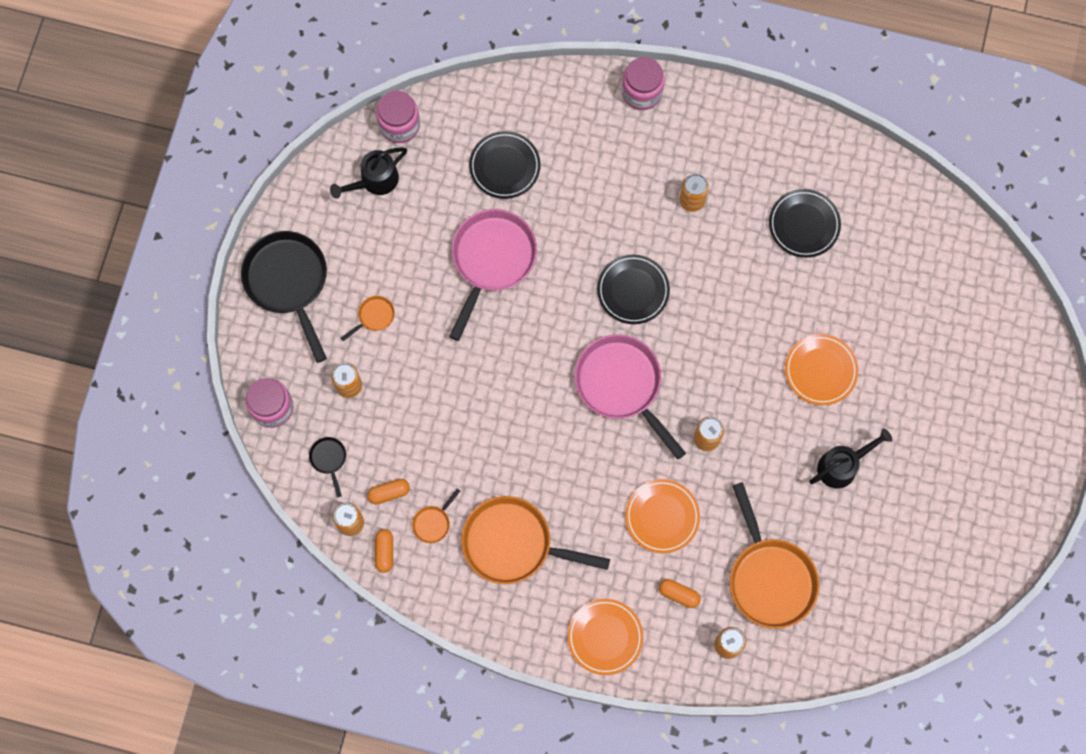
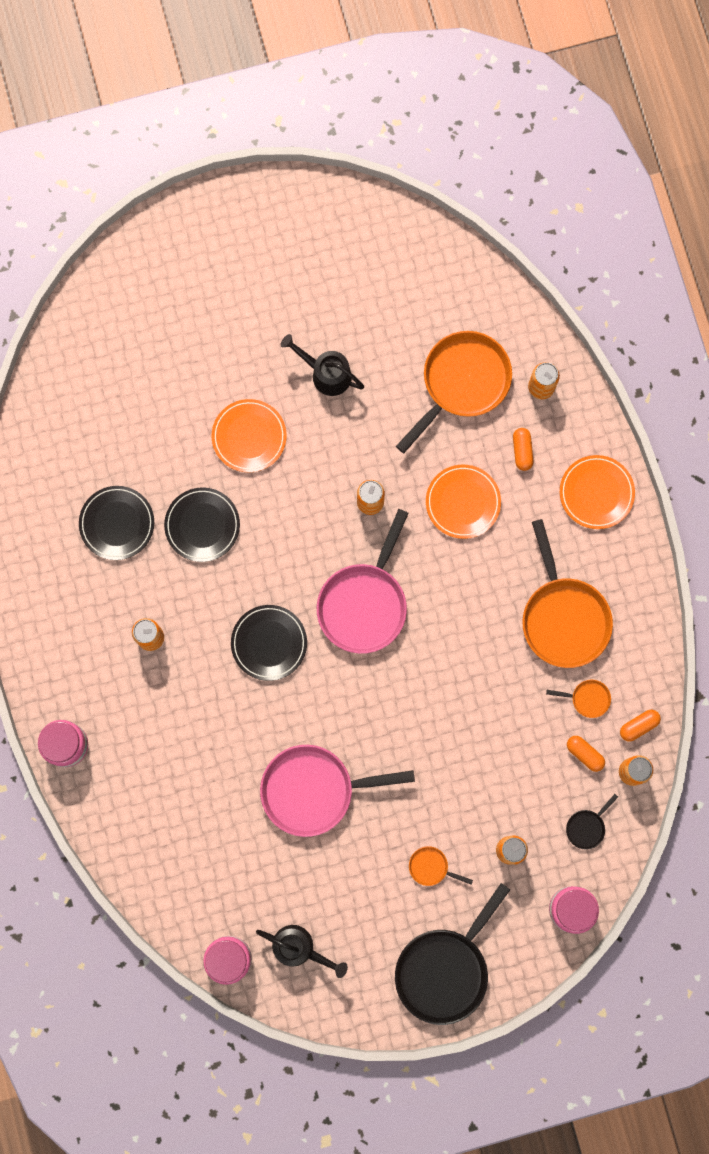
camera: 120 degrees left, 5 degrees up
(504, 166) = (214, 832): black plate -> black plate (202, 525)

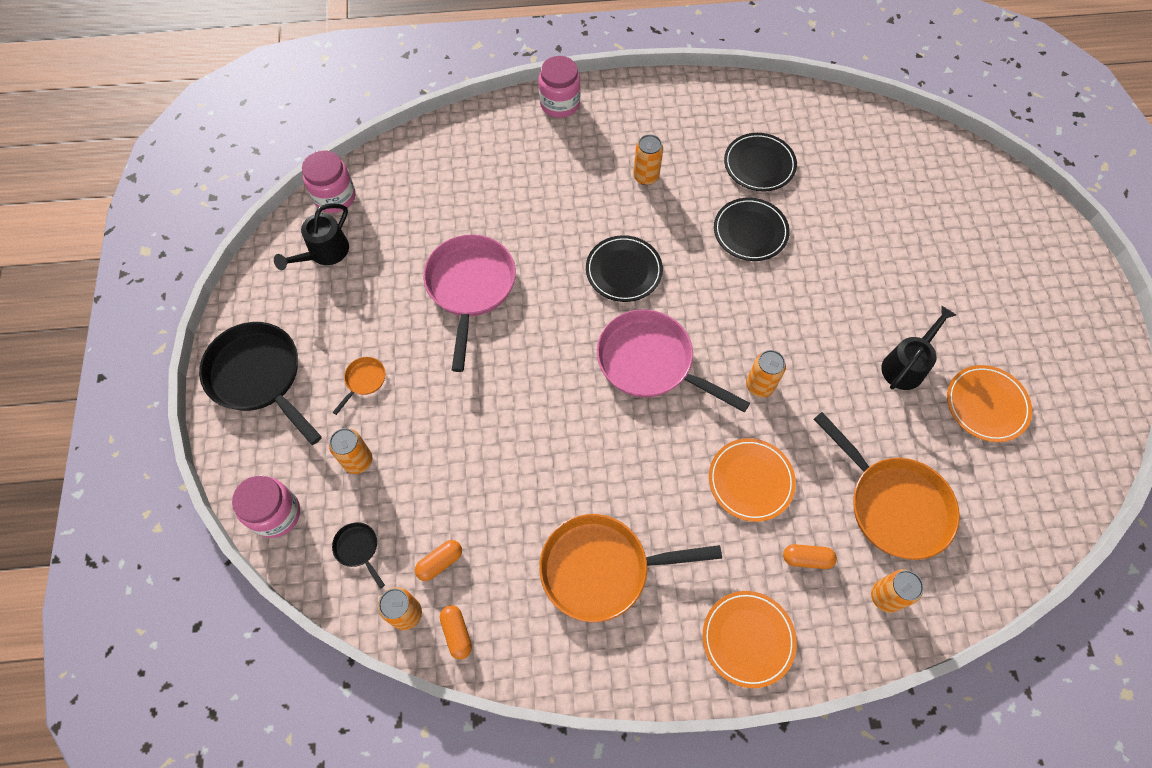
camera: 100 degrees right, 15 degrees down
(249, 437) = (839, 284): orange plate -> orange plate (986, 405)
(587, 698) = (502, 578): orange pan -> none

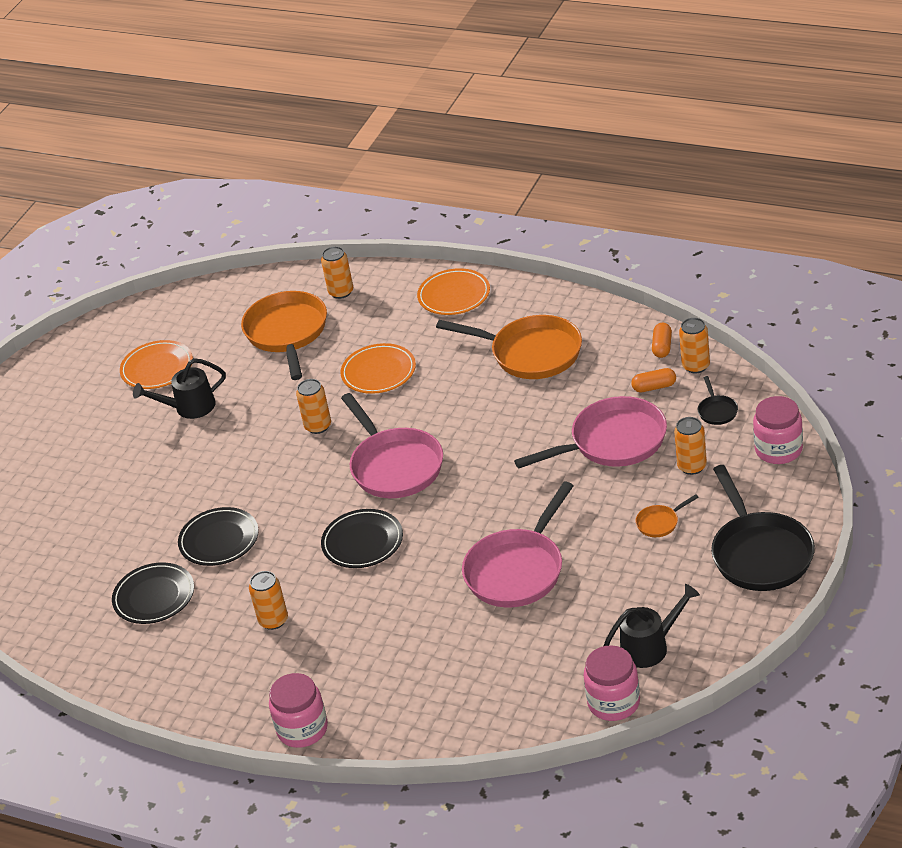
camera: 145 degrees left, 25 degrees down
(451, 466) = (613, 442): none -> pink pan
(806, 559) = (377, 322): orange capsule -> none

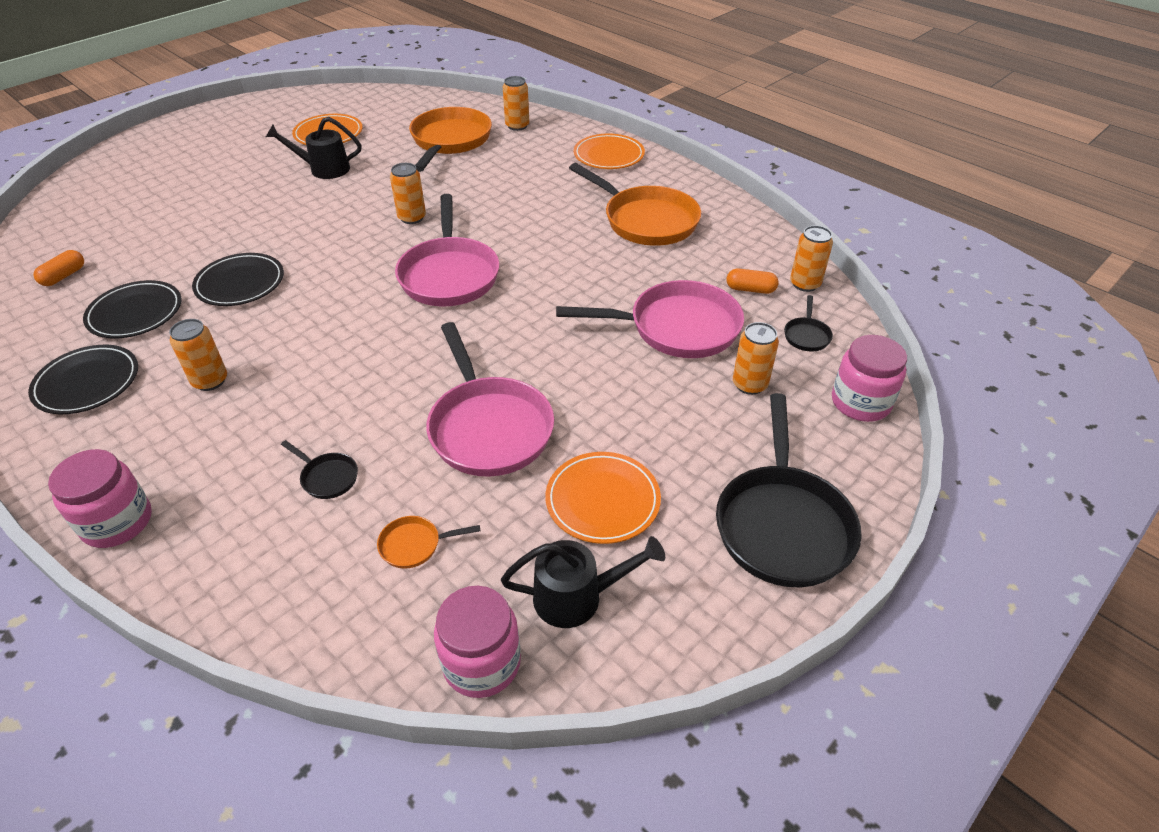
camera: 15 degrees right, 5 degrees up
(362, 542) = (361, 335): black plate -> black plate (87, 383)
(378, 372) = (499, 192): orange plate -> orange plate (602, 500)
(426, 646) = (327, 477): none -> black pan
(517, 570) = (488, 427): pink pan -> pink pan turned 75 degrees counterclockwise
(660, 523) = (679, 435): orange pan -> orange pan (414, 545)
(662, 347) = (778, 255): orange capsule -> orange capsule (64, 276)

